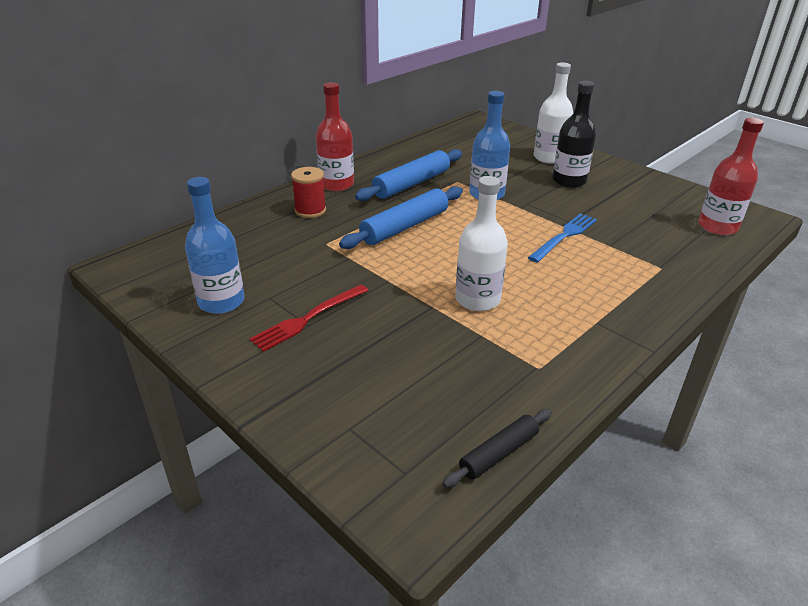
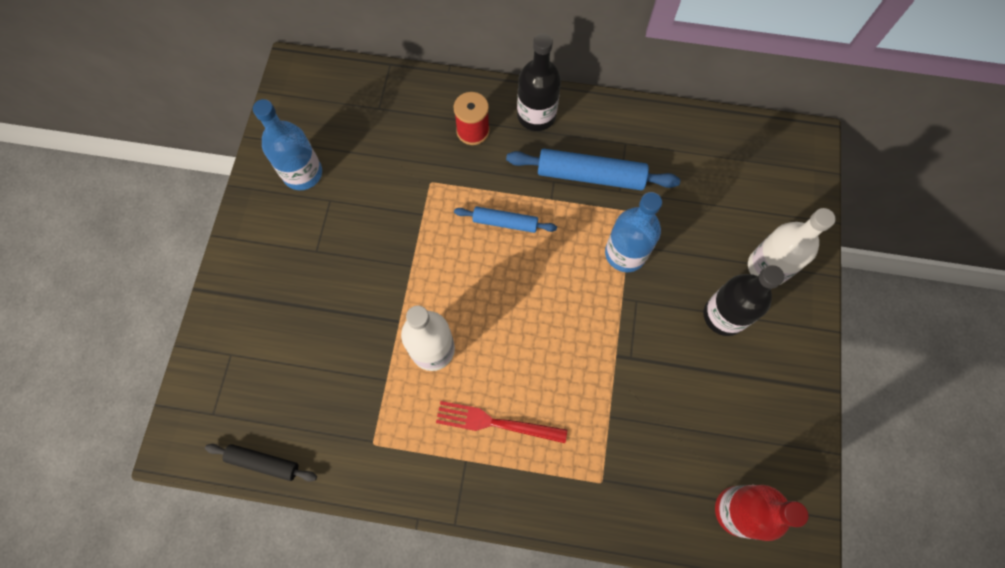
camera: 55 degrees right, 35 degrees up
(308, 318) = (323, 245): red fork -> red fork (495, 422)
(336, 184) = (536, 115): red bottle -> black bottle
(405, 226) = (505, 223): blue rolling pin -> blue rolling pin, size x0.59
(564, 236) = (595, 368): blue fork -> none

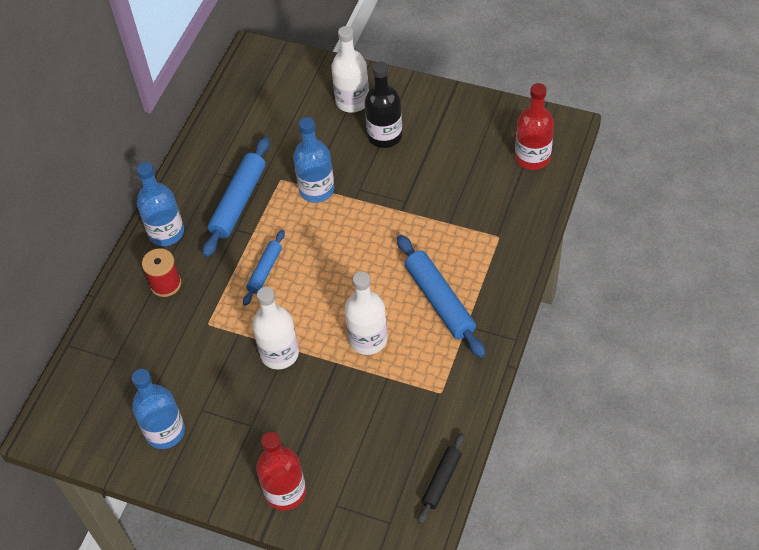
camera: 75 degrees left, 15 degrees down
(243, 301) = (285, 492): none -> red bottle
(403, 260) = (279, 353): none -> white bottle
(495, 422) = (439, 300): red fork -> blue rolling pin
(536, 115) = (166, 232): black bottle -> blue bottle

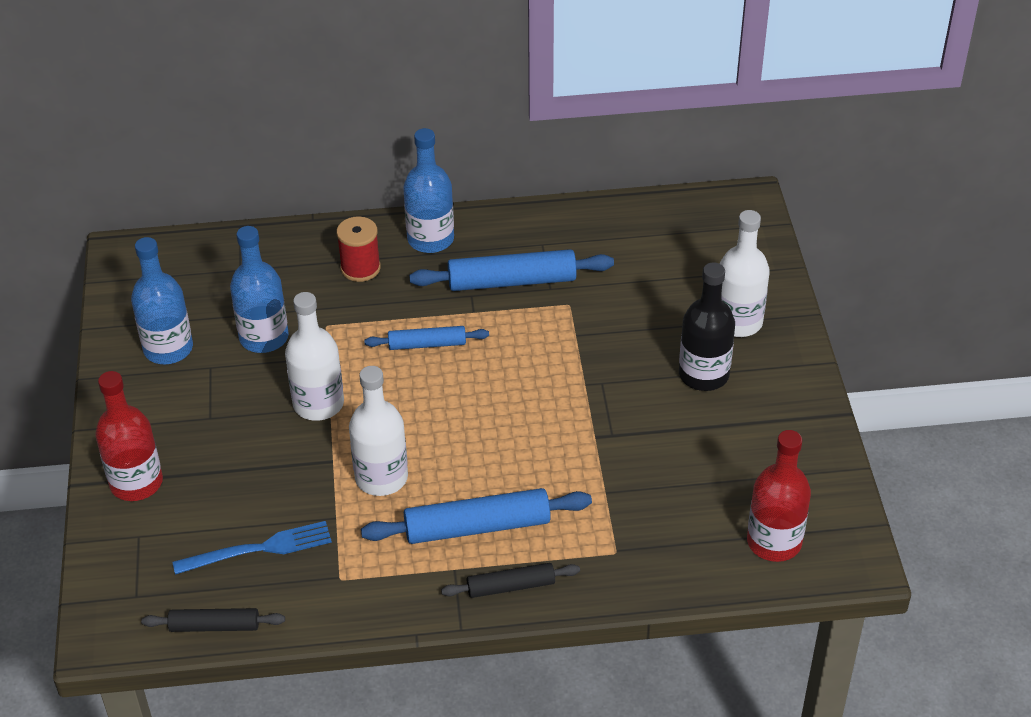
camera: 60 degrees right, 10 degrees down
(316, 190) = (575, 343): blue bottle -> blue bottle (264, 337)
(389, 432) = (259, 549): none -> blue fork
(439, 300) = (477, 527): blue rolling pin -> blue rolling pin turned 45 degrees clockwise
(496, 300) = (511, 586): none -> black rolling pin

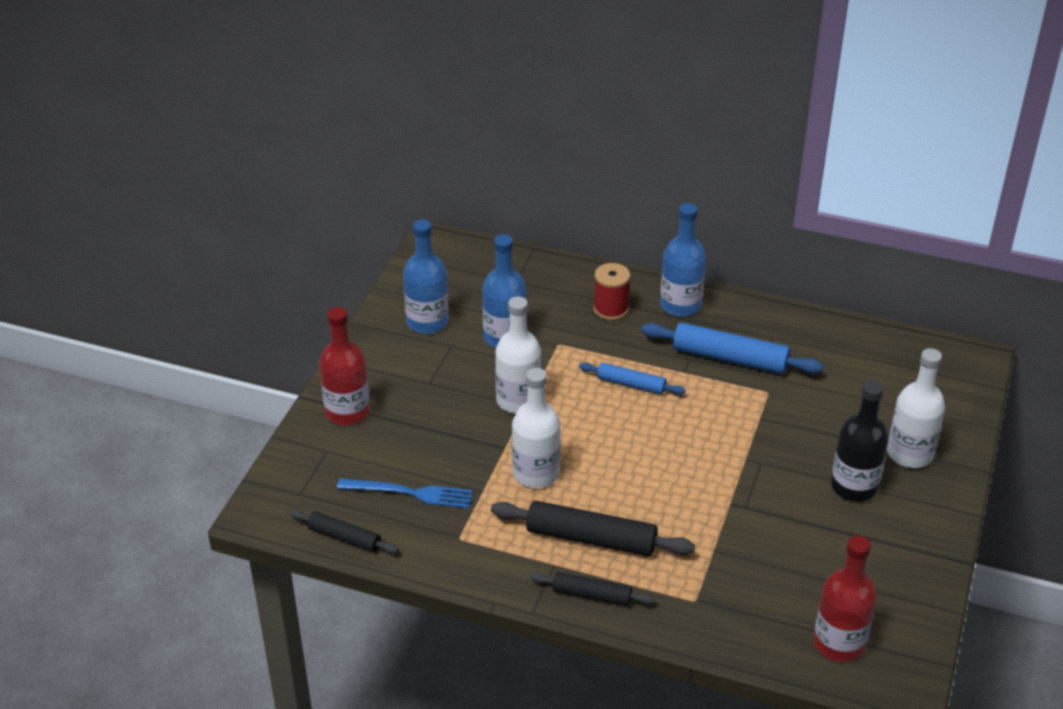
camera: 25 degrees right, 5 degrees down
(477, 527) = (591, 539): blue rolling pin -> black rolling pin

